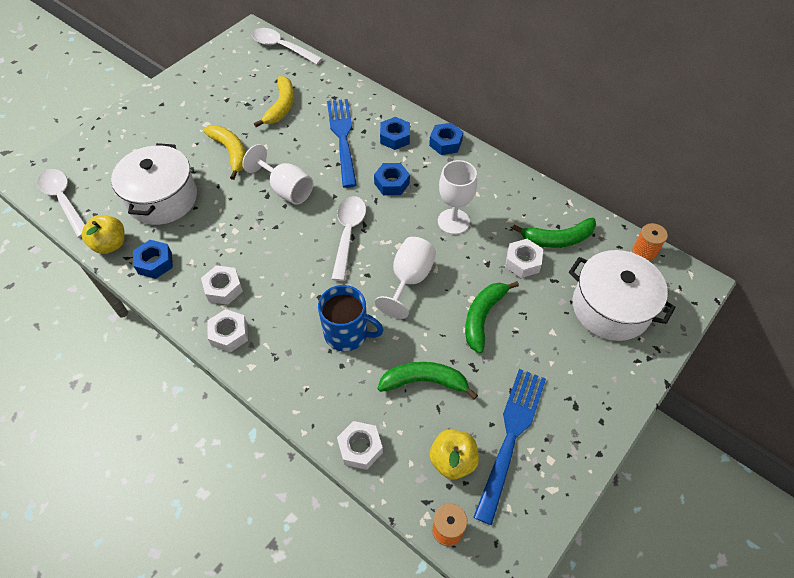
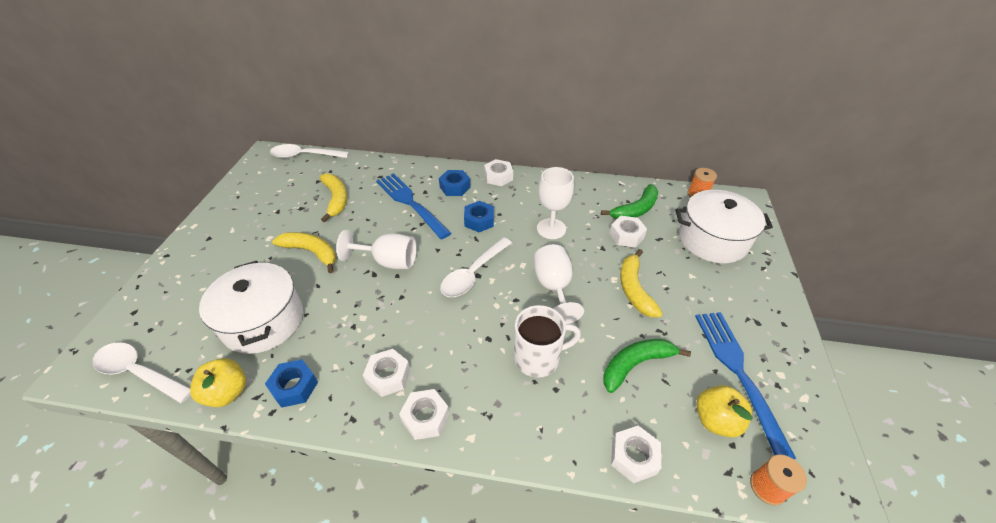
camera: 30 degrees left, 10 degrees down
(347, 333) = (538, 358): blue mug -> white mug
(348, 234) = (473, 274): white spoon -> white spoon turned 120 degrees counterclockwise
(445, 143) = (498, 177): blue nut -> white nut
(482, 317) = (634, 289): green banana -> yellow banana

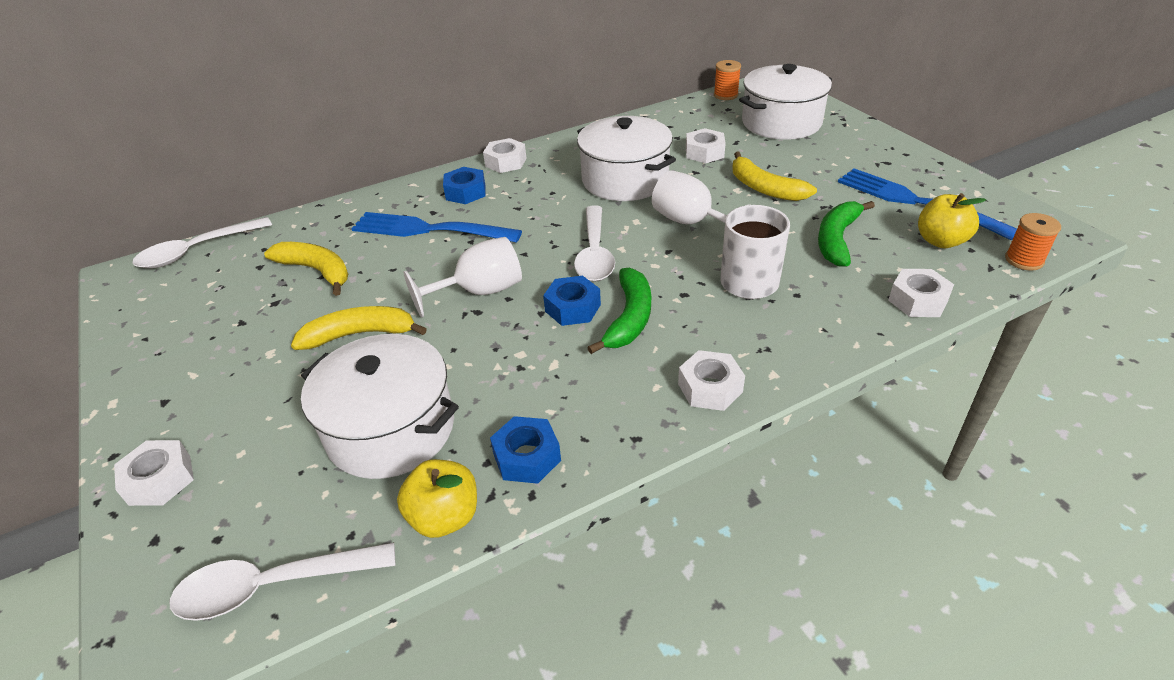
camera: 35 degrees left, 5 degrees down
(388, 376) = (624, 382): white nut -> white nut (160, 480)
(479, 221) = (537, 208): blue nut -> blue nut (572, 308)
(551, 229) = (625, 180): white goblet -> white pot
(635, 209) = (686, 129): green banana -> green banana (629, 318)

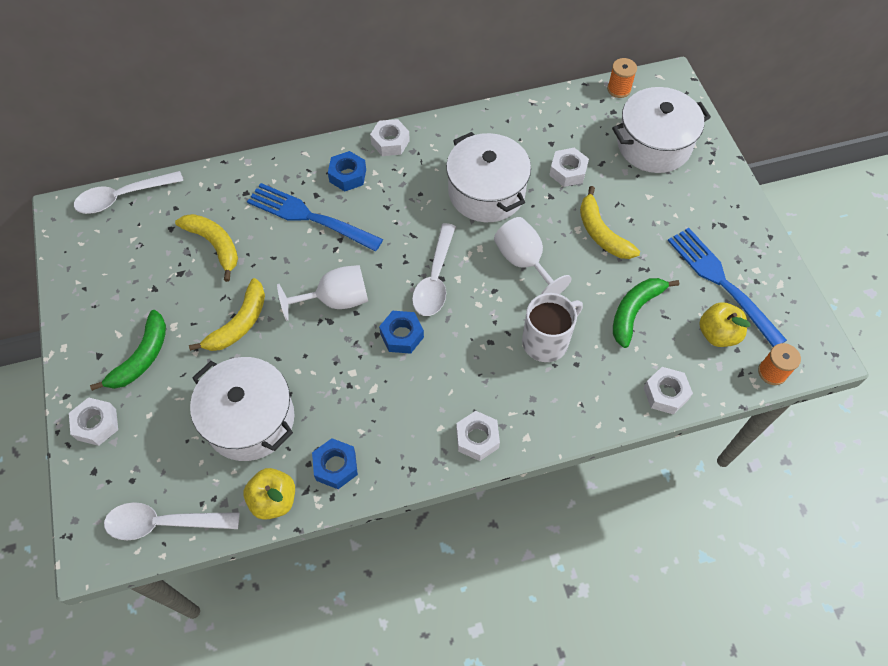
camera: 10 degrees right, 20 degrees up
(360, 334) = (239, 323): yellow banana -> yellow banana turned 120 degrees clockwise
(629, 318) = (441, 356): green banana -> green banana (142, 357)

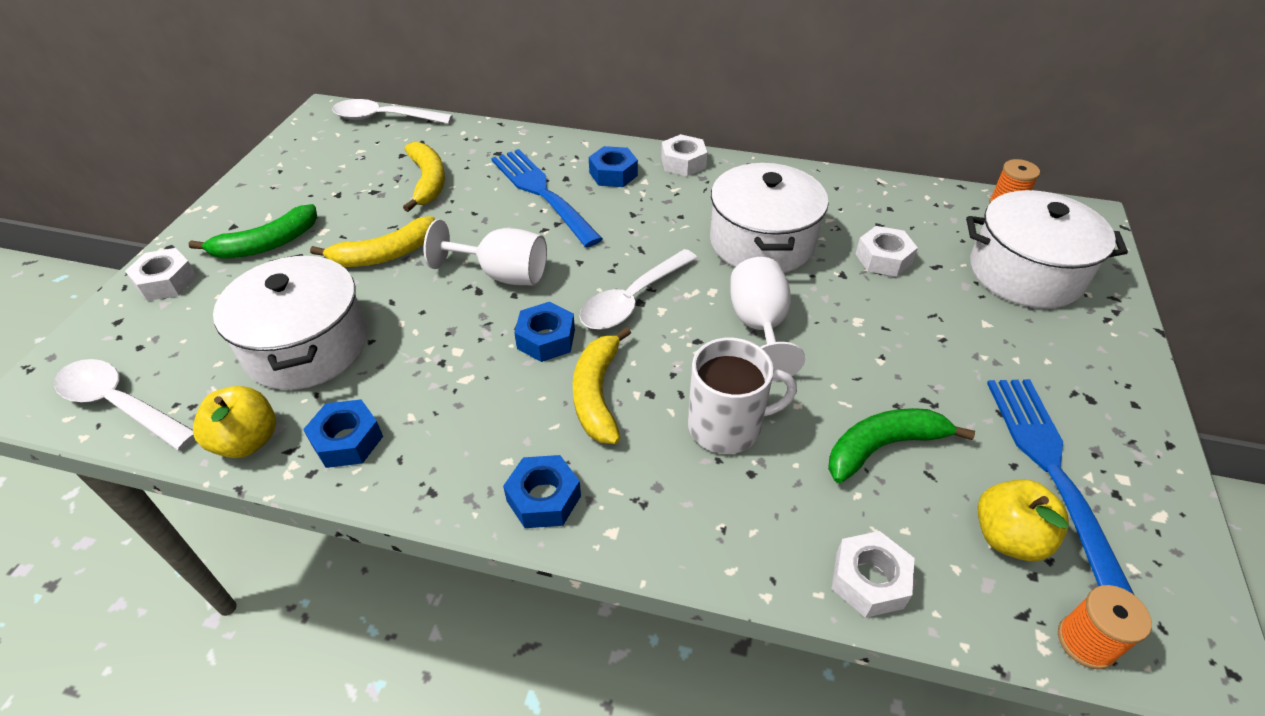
camera: 30 degrees right, 15 degrees down
(477, 438) = (543, 498): white nut -> blue nut
(601, 233) = (889, 337): yellow banana -> yellow banana (597, 394)

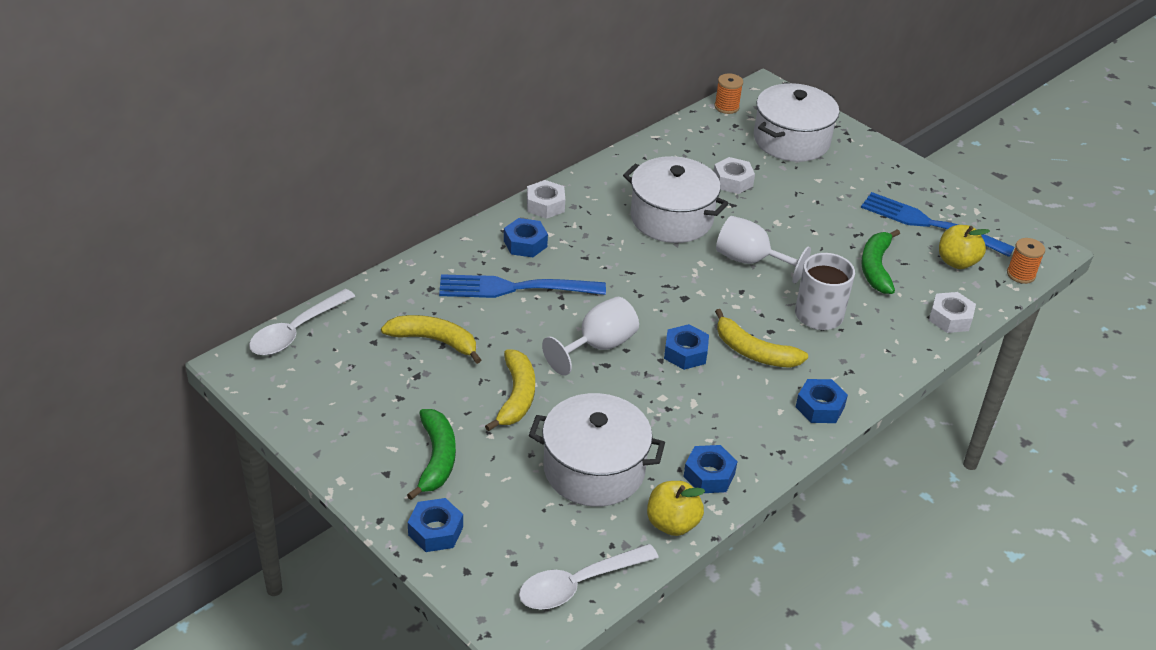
camera: 60 degrees left, 5 degrees down
(166, 282) = (435, 531): white nut -> blue nut
(632, 300) = (679, 299): white spoon -> none

